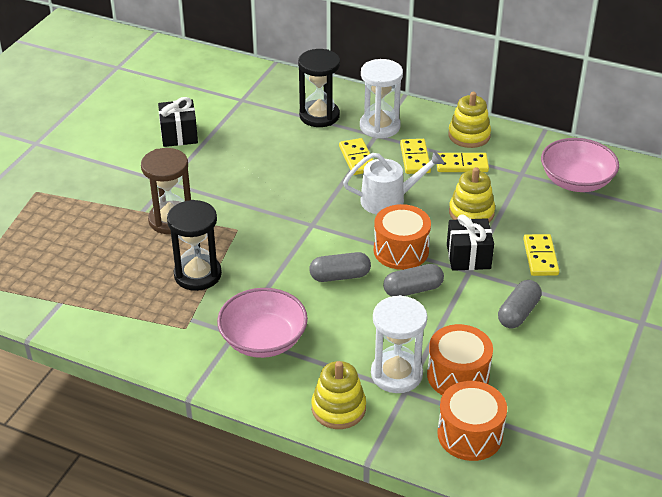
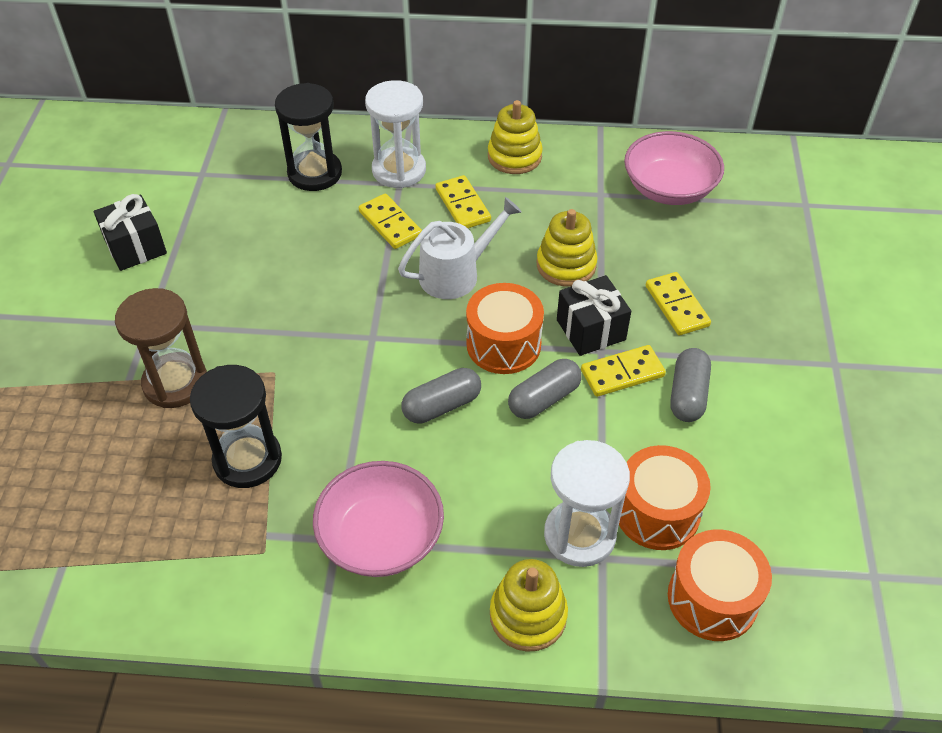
camera: 20 degrees left, 10 degrees up
(461, 165) = (524, 199): yellow domino -> yellow domino (622, 373)

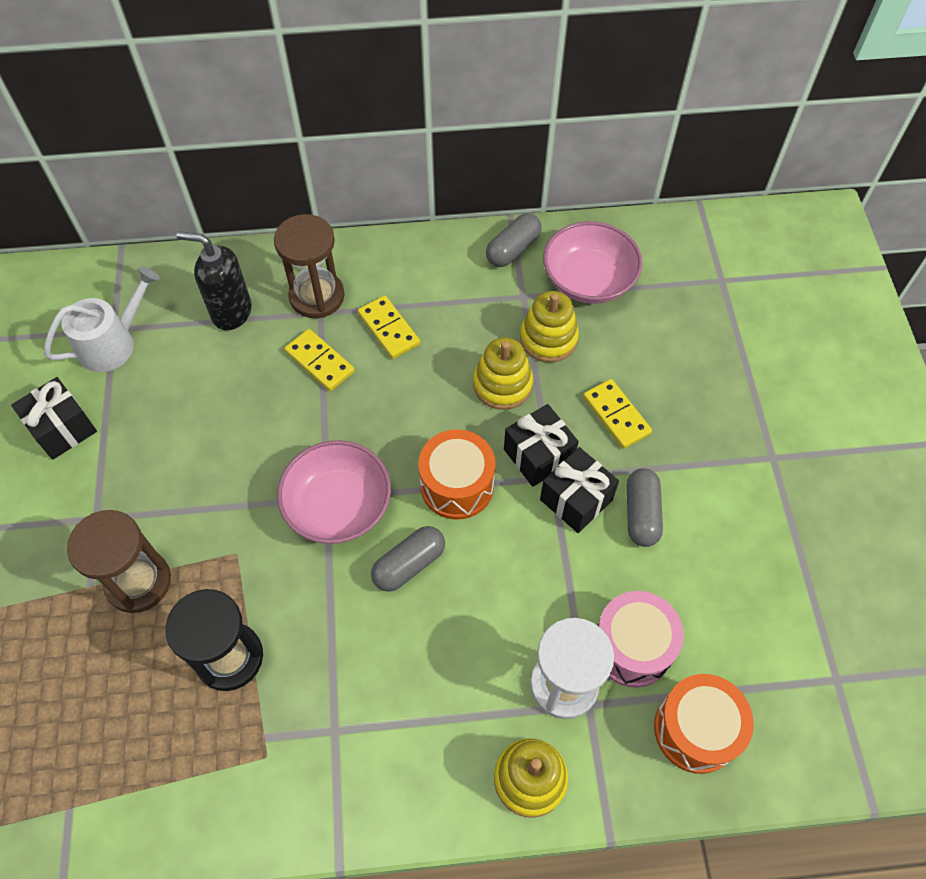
camera: 10 degrees left, 10 degrees up
(315, 173) = (231, 312): black hourglass -> black soap dispenser
(381, 537) = (377, 720): pink bowl -> pink bowl (338, 506)
(399, 170) = (317, 296): white hourglass -> brown hourglass
(455, 274) = (396, 411): white watering can -> white watering can (112, 343)
(514, 156) = (430, 263): yellow stacking toy -> yellow stacking toy (548, 338)
(544, 399) = (506, 540): grey capsule -> grey capsule (513, 249)
(622, 373) = (576, 499): yellow domino -> black gift
(657, 512) = (632, 647): orange drum -> pink drum

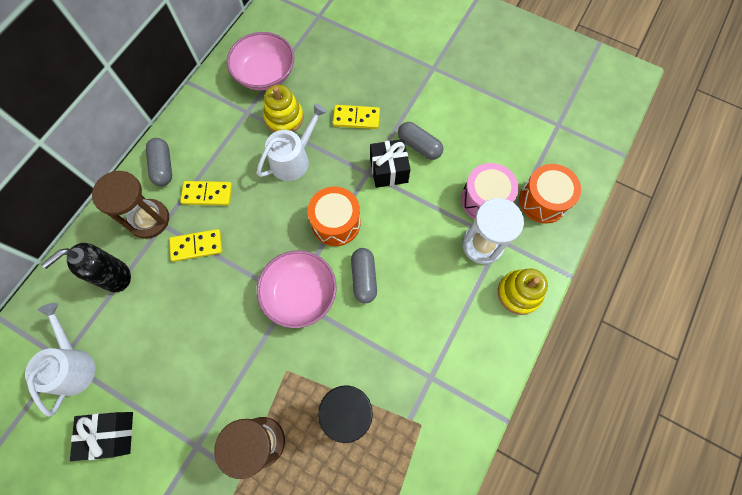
camera: 55 degrees left, 10 degrees up
(502, 384) = (293, 159): yellow stacking toy -> white watering can
(513, 249) = (212, 96): grey capsule -> grey capsule (163, 166)
(538, 455) = (350, 171): black gift -> none

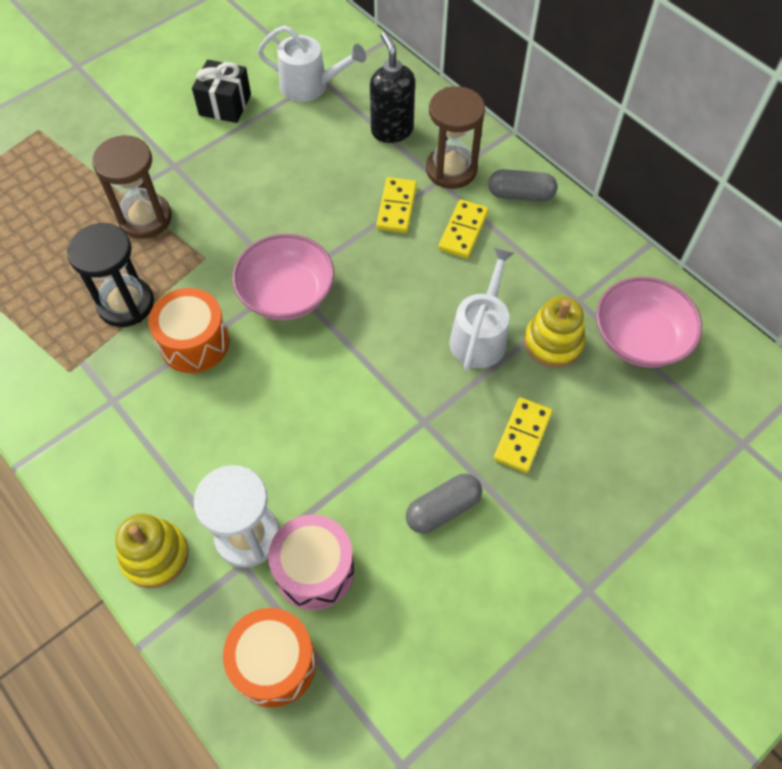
camera: 110 degrees right, 10 degrees down
(293, 159) = (480, 336): white watering can -> white watering can turned 135 degrees counterclockwise
(336, 223) = (363, 359): orange drum -> orange drum (194, 343)
(364, 278) = (273, 368): grey capsule -> none
(389, 170) = (417, 451): black gift -> none

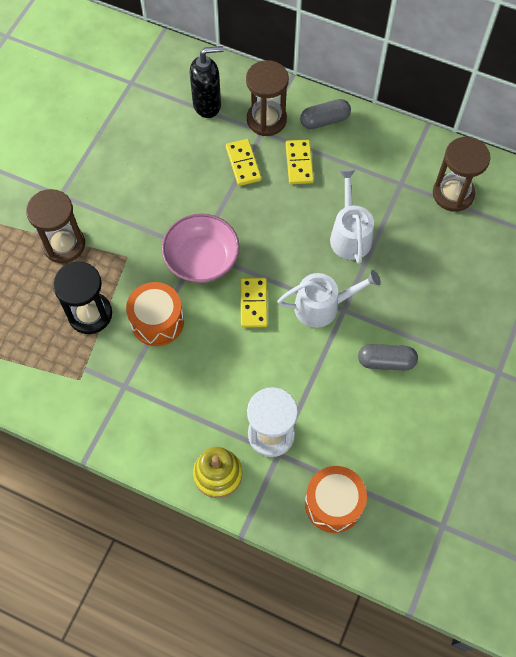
camera: 25 degrees left, 5 degrees up
(225, 105) = (70, 131): black gift -> none
(310, 86) = (126, 91): white watering can -> white watering can (322, 306)
(314, 570) = (326, 436): pink drum -> none
(392, 130) = (207, 105): black soap dispenser -> black soap dispenser turned 120 degrees clockwise
(443, 509) = (386, 361): grey capsule -> grey capsule turned 60 degrees clockwise
(522, 436) = (411, 292): yellow domino -> yellow domino (254, 303)
(553, 343) = (399, 220): yellow stacking toy -> none
(639, 338) = (453, 194): pink bowl -> brown hourglass

